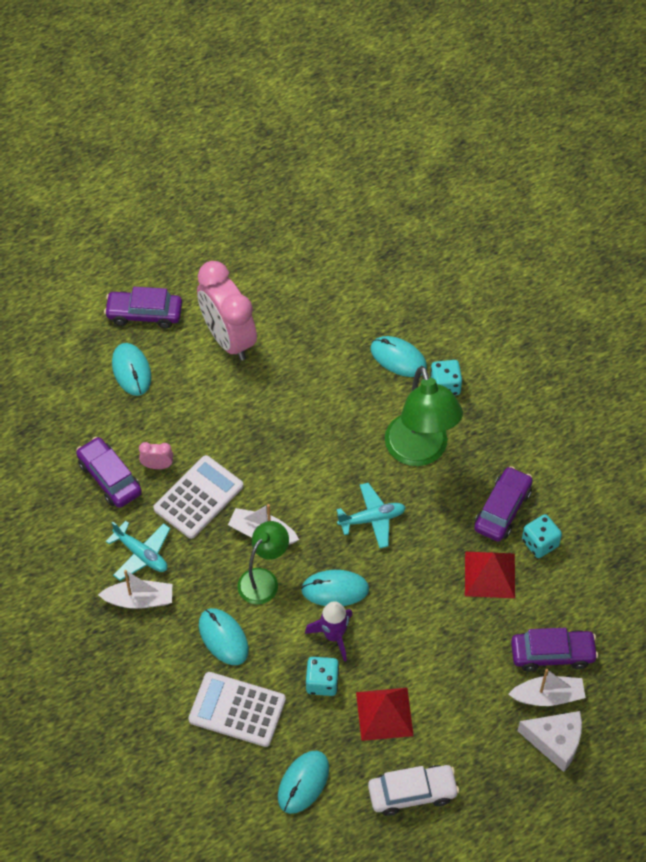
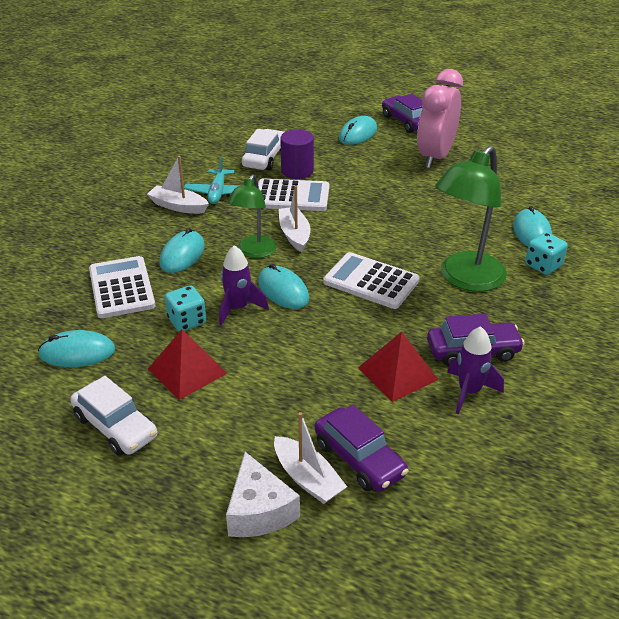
camera: 55 degrees right, 20 degrees down
(109, 478) = (265, 158): purple car -> white car
(139, 600) = (178, 206): white boat -> white boat turned 150 degrees clockwise
(157, 465) = (297, 171): pink clock -> purple cylinder
(263, 579) = (254, 252): green lamp -> green lamp turned 105 degrees clockwise
(372, 519) = (371, 281): turquoise plane -> white calculator
(540, 543) = (469, 392): turquoise dice -> purple rocket

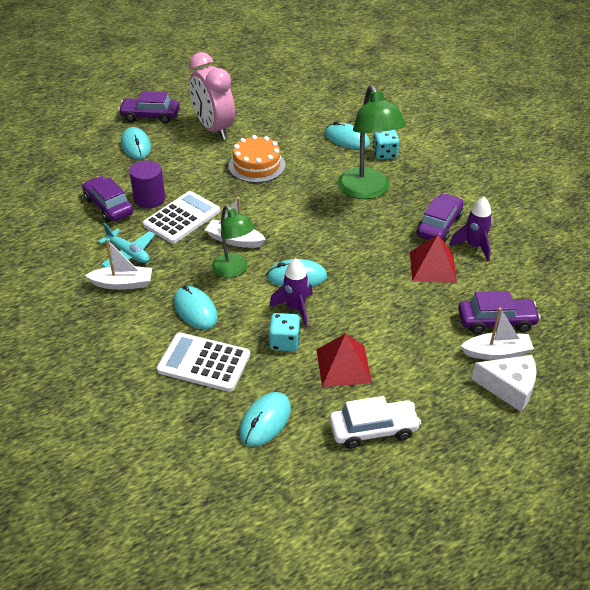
camera: 55 degrees left, 5 degrees up
(178, 206) = (122, 283): white boat -> white boat turned 150 degrees counterclockwise
(265, 158) = (109, 206): white car -> purple car
(371, 281) = (328, 231): white calculator -> none
(414, 200) = (256, 165): none -> orange cake

